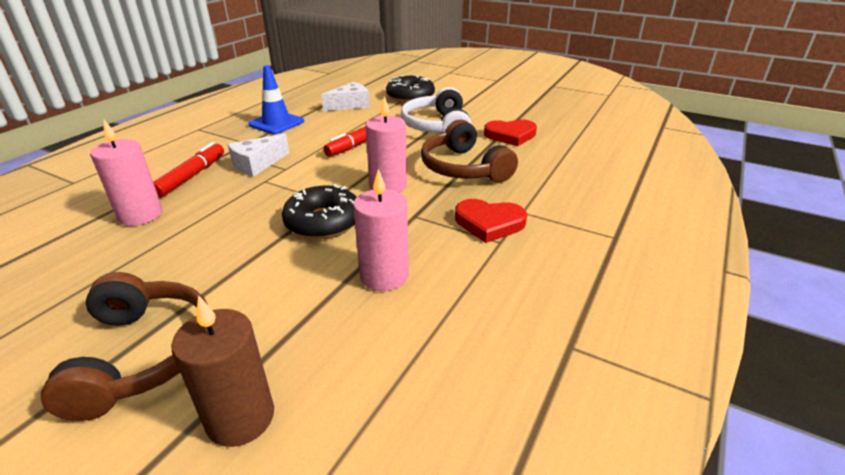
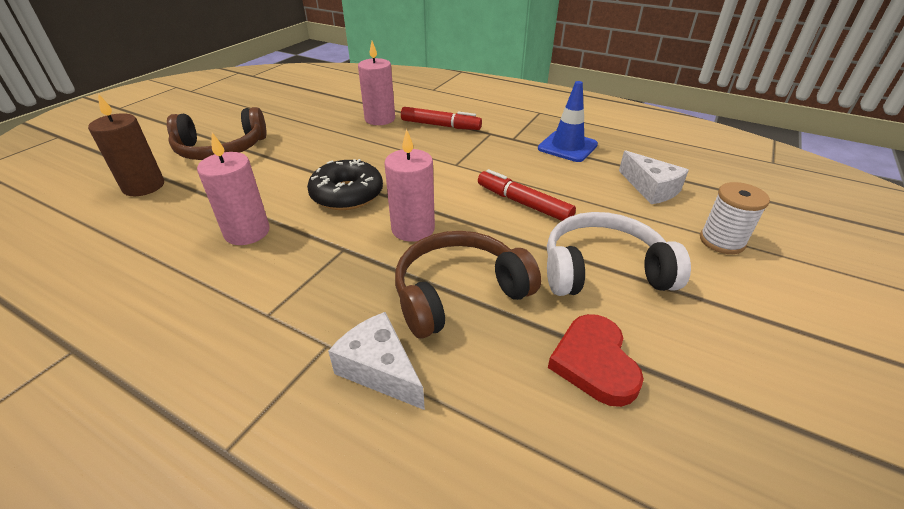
camera: 90 degrees right, 5 degrees up
(257, 164) = (464, 149): white cheese -> white cheese (380, 369)
(410, 97) = (722, 241): black donut -> white spool
(489, 223) = (309, 308): red heart -> none

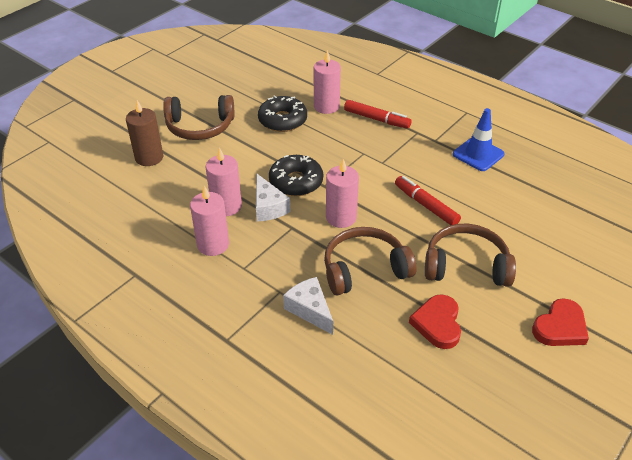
camera: 10 degrees right, 5 degrees up
(220, 286) = (213, 244): none -> pink candle
(328, 135) = (282, 120): none -> black donut
(603, 270) = (466, 265): white headphones -> brown headphones
(650, 188) = (530, 203): white cheese -> white cheese (268, 207)
(722, 241) = (562, 255): white spool -> none
(778, 341) = (560, 327): none -> red heart

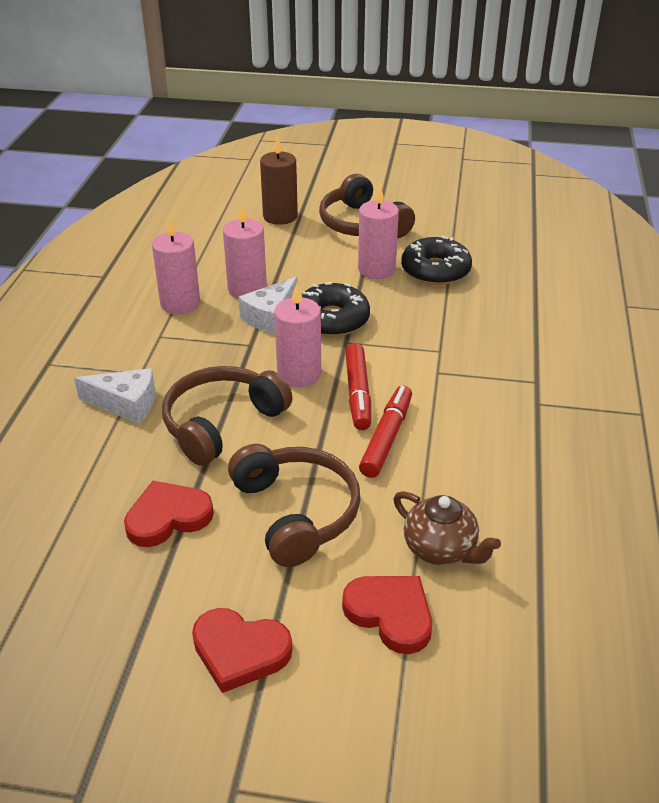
camera: 60 degrees right, 5 degrees down
(310, 310) = (126, 404): white cheese -> white cheese turned 75 degrees clockwise
(326, 106) = (501, 291): pink candle -> pink candle (376, 269)
(364, 269) = (222, 423): brown headphones -> brown headphones turned 90 degrees counterclockwise
(376, 119) = (523, 338): red marker -> red marker (358, 393)
(478, 154) = (552, 455): blue traffic cone -> none
(524, 222) = (441, 549): none -> brown teapot
(560, 259) = (390, 614): none -> red heart

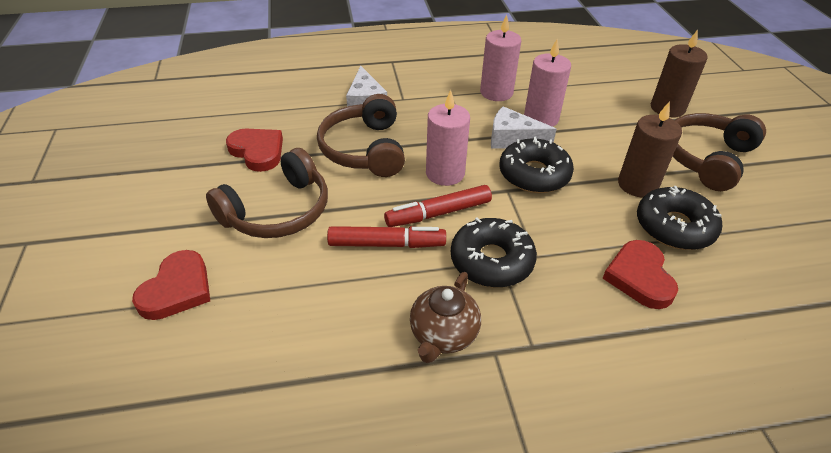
camera: 70 degrees right, 5 degrees up
(222, 423) = (364, 149): brown headphones -> brown headphones turned 120 degrees counterclockwise
(240, 651) = (138, 216): red heart -> red heart (639, 277)
(376, 269) = (637, 185): pink candle -> brown candle
(436, 377) = (491, 261): none -> black donut
(441, 549) = (255, 308): brown teapot -> brown teapot (443, 335)

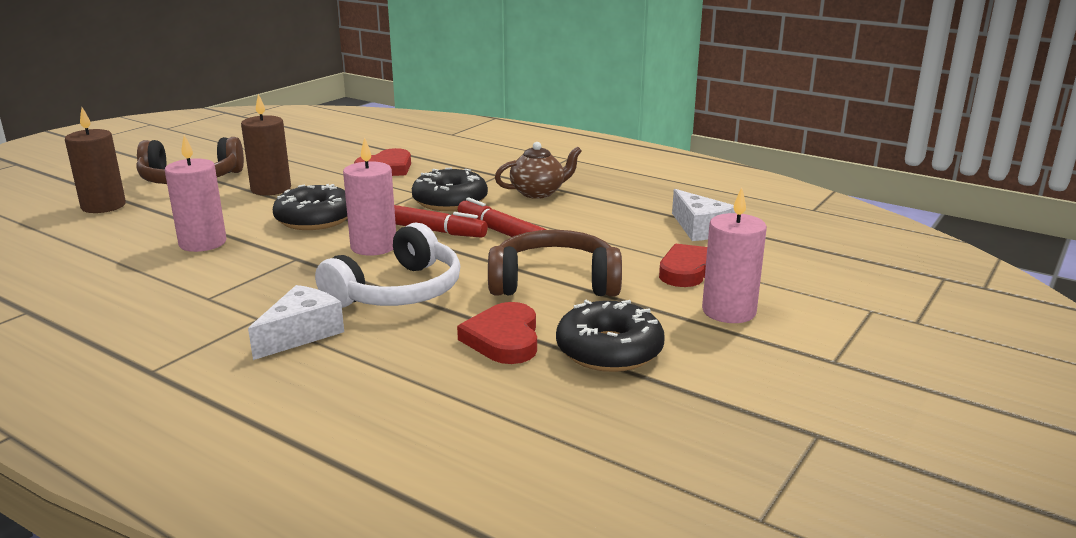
camera: 135 degrees left, 20 degrees down
(364, 149) = (398, 291): brown headphones -> white headphones
(496, 92) = (167, 278): pink candle -> pink candle (729, 311)
(512, 139) = (266, 242): white cheese -> white cheese (699, 229)
(674, 227) = (311, 171): black donut -> black donut (609, 350)

